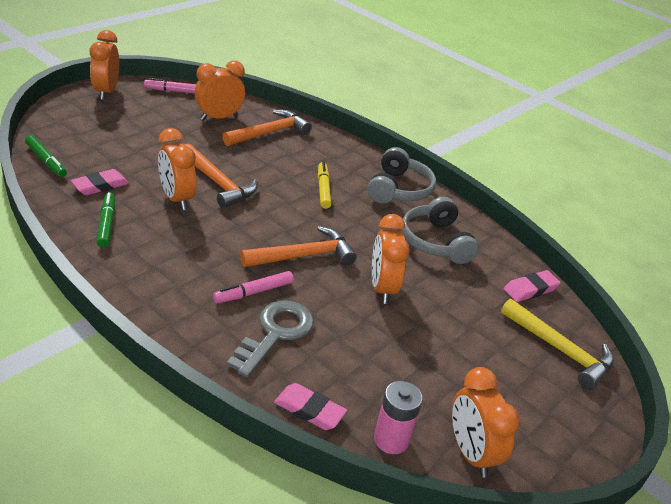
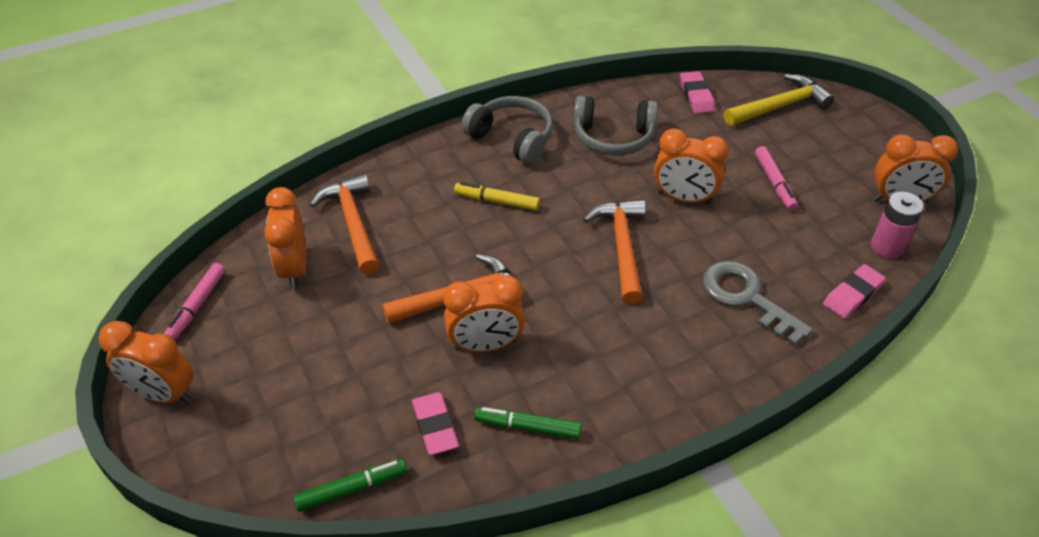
camera: 65 degrees left, 10 degrees up
(254, 292) = (679, 302): pink marker -> pink marker (774, 182)

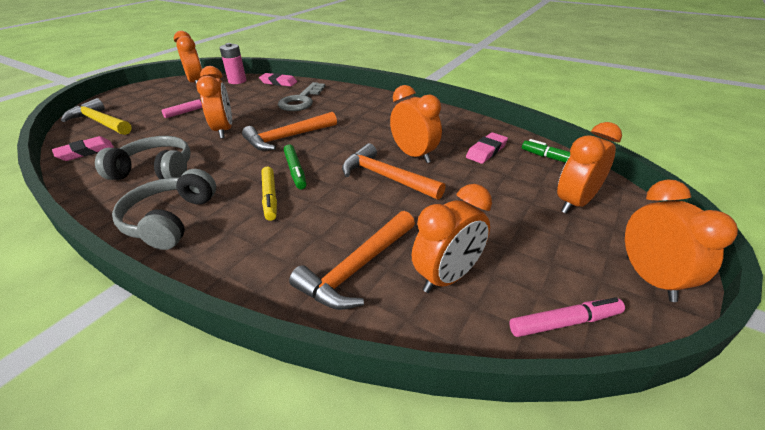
camera: 120 degrees left, 10 degrees down
(276, 429) = (574, 203): none -> orange clock
(528, 427) = (449, 128): green marker -> green marker (295, 171)
(613, 137) = (155, 171): grey headphones -> grey headphones turned 60 degrees counterclockwise

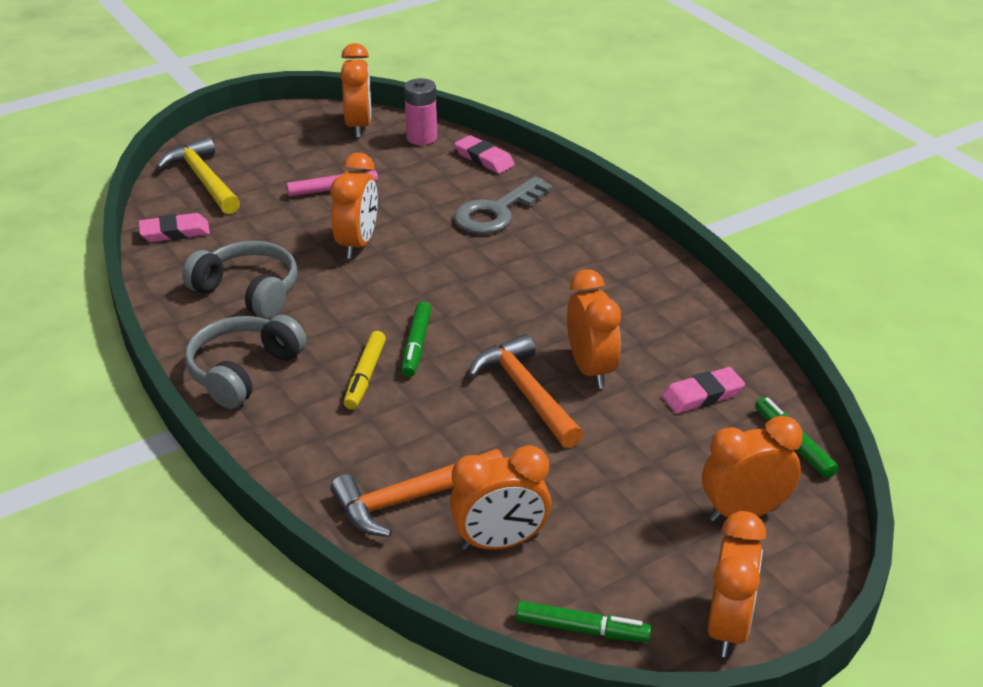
camera: 25 degrees right, 0 degrees up
(287, 138) = (435, 284): orange hammer -> none
(564, 322) = (581, 629): pink marker -> green marker

